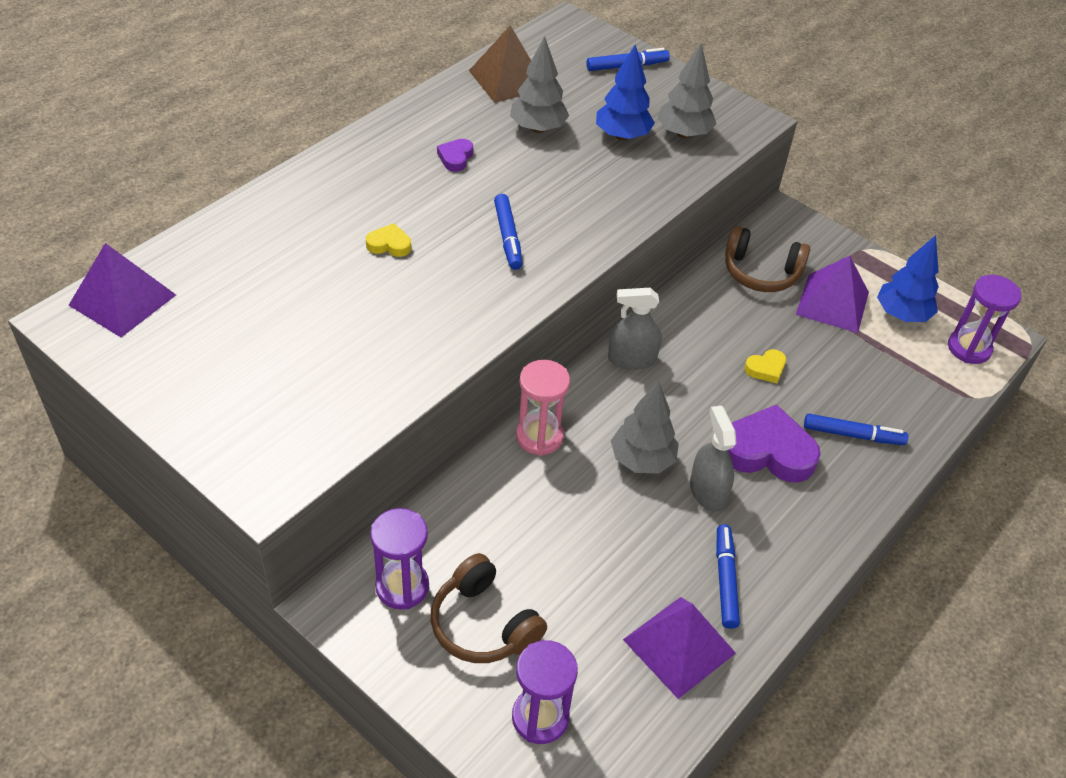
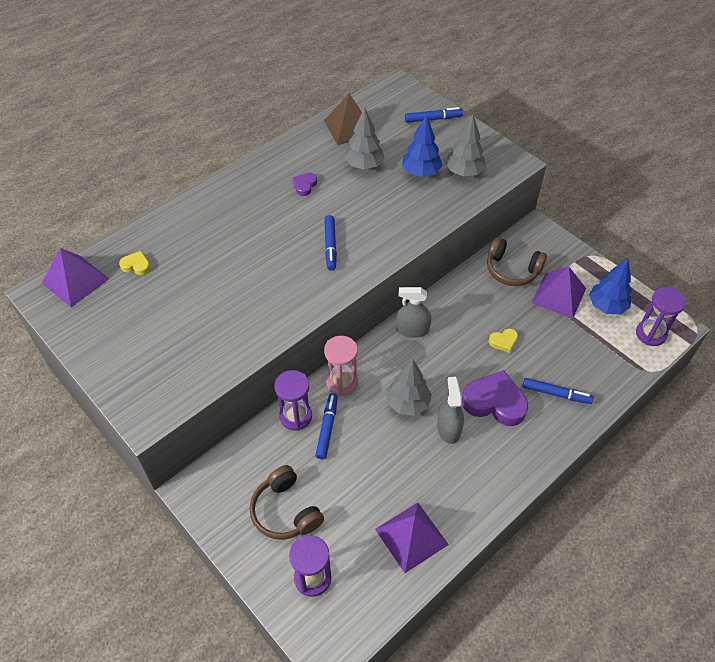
camera: 10 degrees right, 5 degrees up
(389, 244) = (251, 248): yellow heart -> yellow heart (136, 265)
(402, 586) = (237, 481): purple hourglass -> purple hourglass (296, 416)
(725, 580) = (450, 492): blue marker -> blue marker (327, 428)

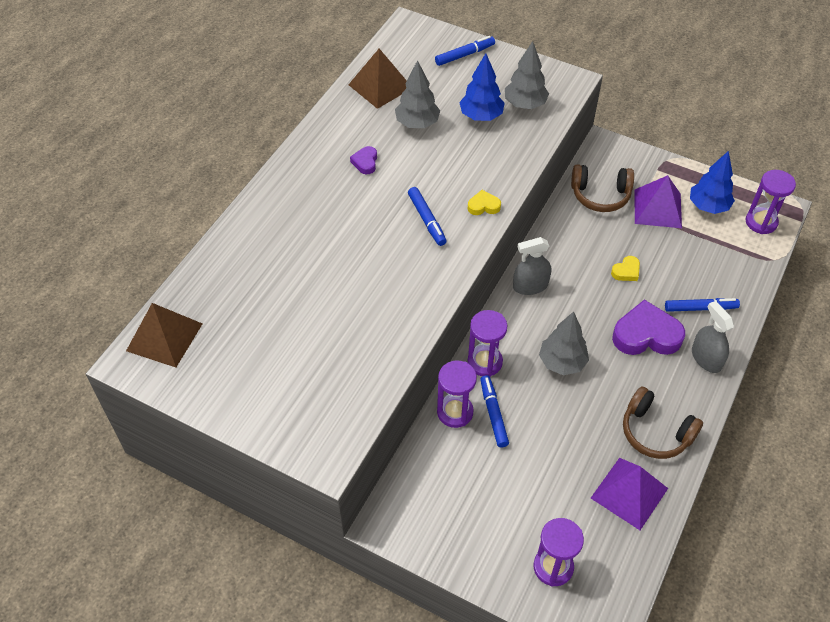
camera: 20 degrees left, 0 degrees up
(75, 280) = (164, 337): purple pyramid -> brown pyramid
(136, 265) = (225, 300): yellow heart -> yellow heart (483, 206)
(285, 511) = (493, 511): brown headphones -> brown headphones (655, 432)
(341, 382) = (485, 362): pink hourglass -> purple hourglass
(448, 428) = (614, 375): grey spray bottle -> grey spray bottle (706, 358)

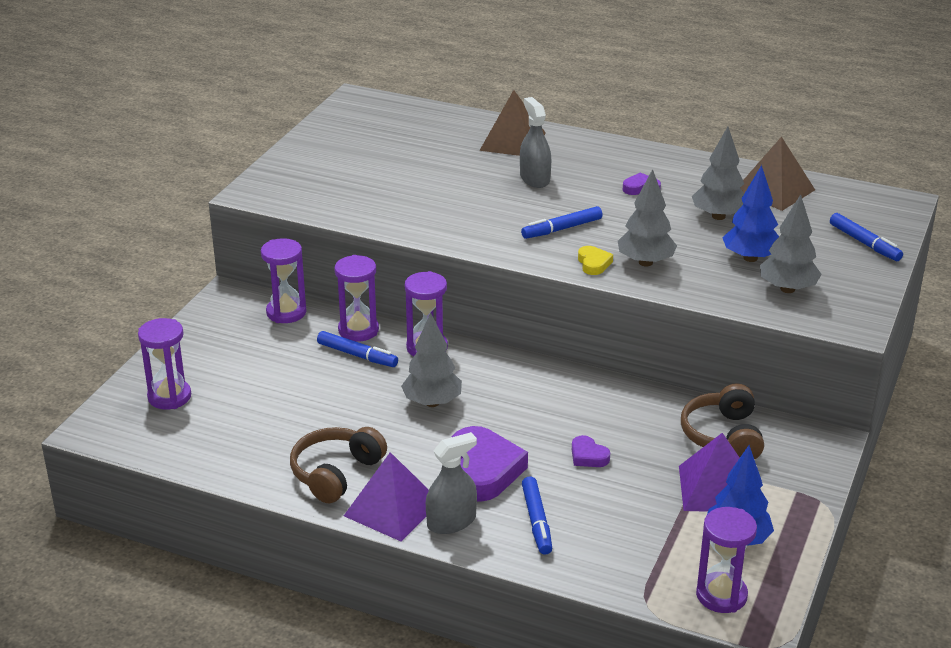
camera: 85 degrees right, 20 degrees down
(164, 337) = (385, 109): brown pyramid -> brown pyramid (513, 141)
(420, 471) = (286, 312): none -> purple hourglass
(483, 175) = (645, 262): none -> grey tree
(493, 414) = (357, 355): blue marker -> blue marker turned 45 degrees clockwise
(530, 286) = (546, 378): grey spray bottle -> grey spray bottle (534, 179)
(626, 271) = (588, 456): yellow heart -> purple heart
(629, 493) = (254, 450): purple pyramid -> purple pyramid (392, 508)

